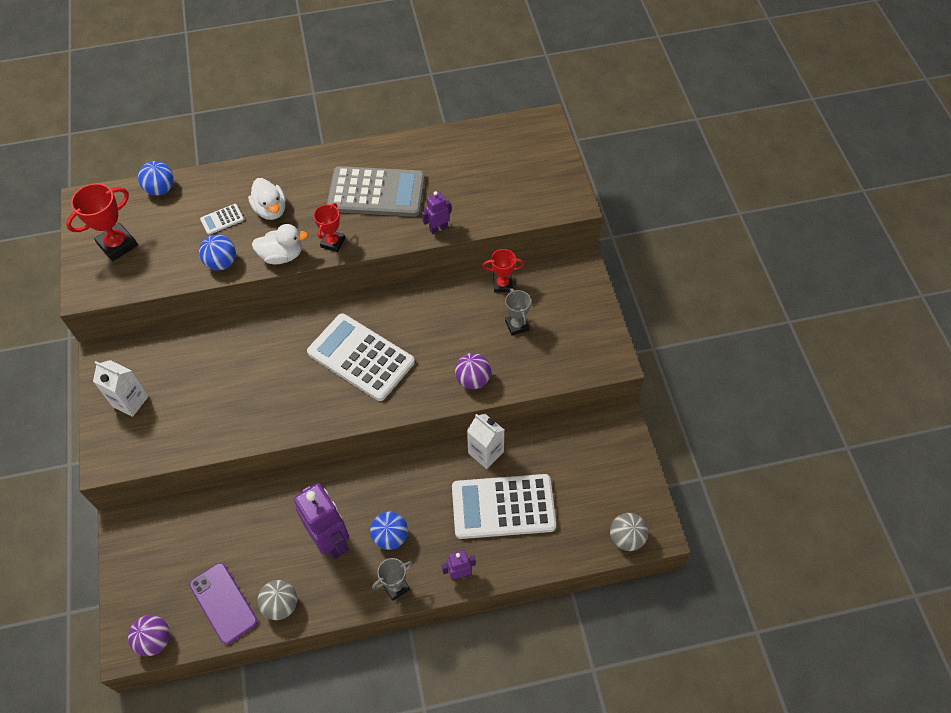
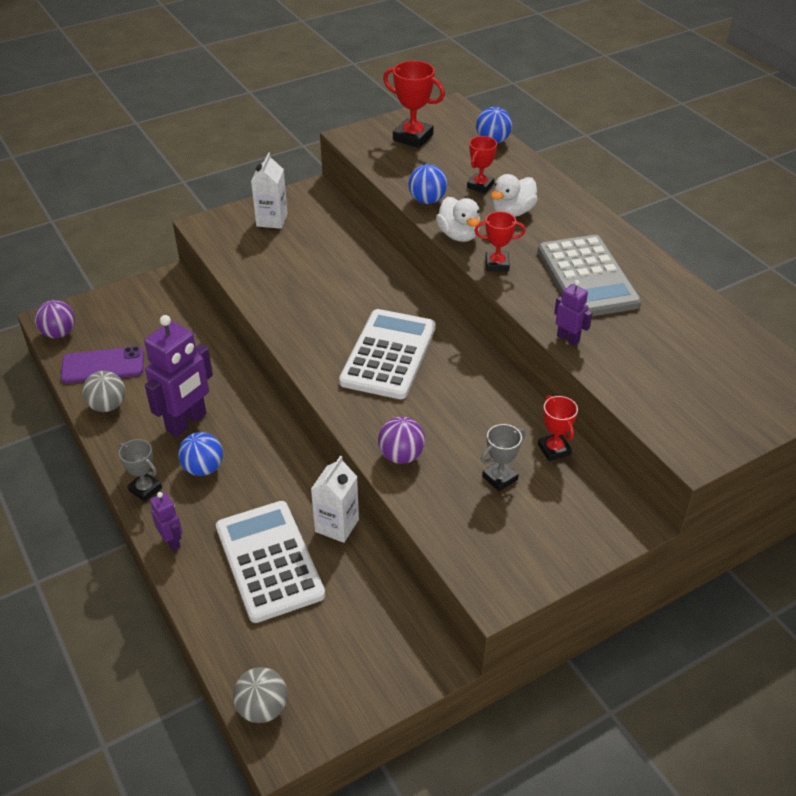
camera: 70 degrees right, 15 degrees down
(222, 219) = (480, 186): white calculator -> red trophy
(223, 603) = (103, 365): purple phone -> purple phone turned 45 degrees clockwise

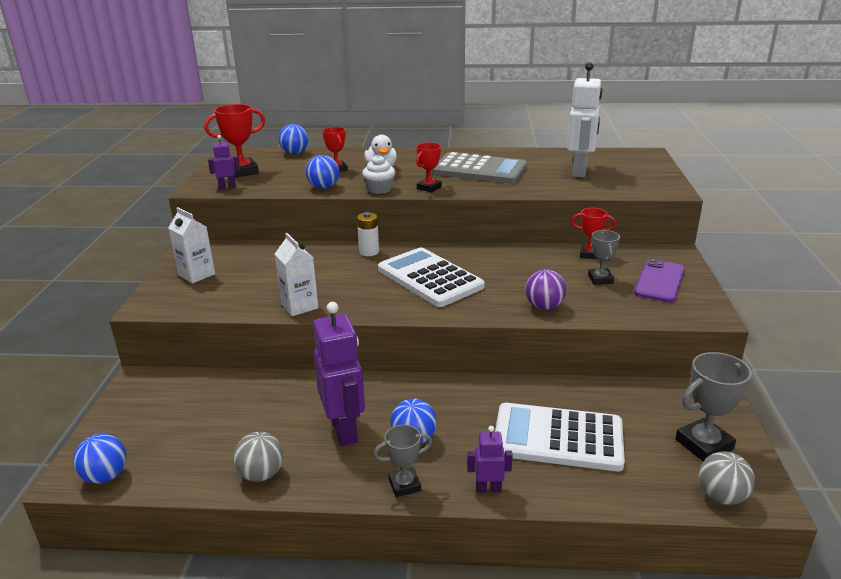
camera: 55 degrees left, 15 degrees down
(59, 333) = (105, 476): purple ball -> blue ball
(103, 365) = (199, 459): purple phone -> purple phone (659, 281)
(334, 675) = (704, 444): none -> grey trophy
(337, 525) = (546, 390): white carton -> white carton (299, 306)
(404, 292) = (369, 252): none -> white battery
(458, 235) = (379, 189): white duck -> white cupcake
(568, 338) = (532, 190): purple robot -> purple robot (227, 187)
(671, 355) = (579, 171): none -> white robot

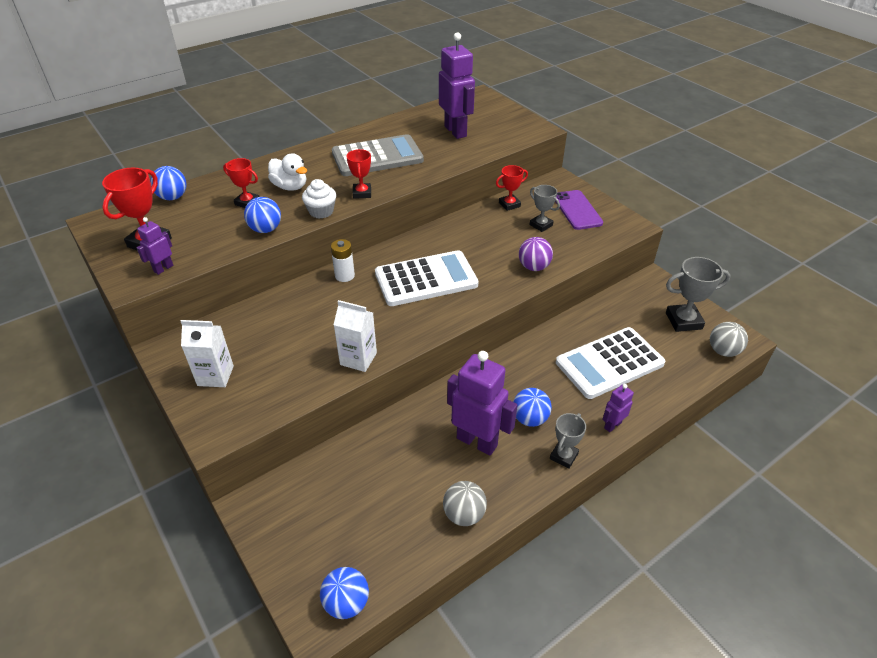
camera: 40 degrees left, 15 degrees up
(430, 278) = (426, 279): white calculator -> white calculator turned 150 degrees clockwise
(579, 171) = (456, 131): white robot -> purple robot
(704, 444) = (683, 321): grey trophy -> grey trophy turned 60 degrees clockwise

